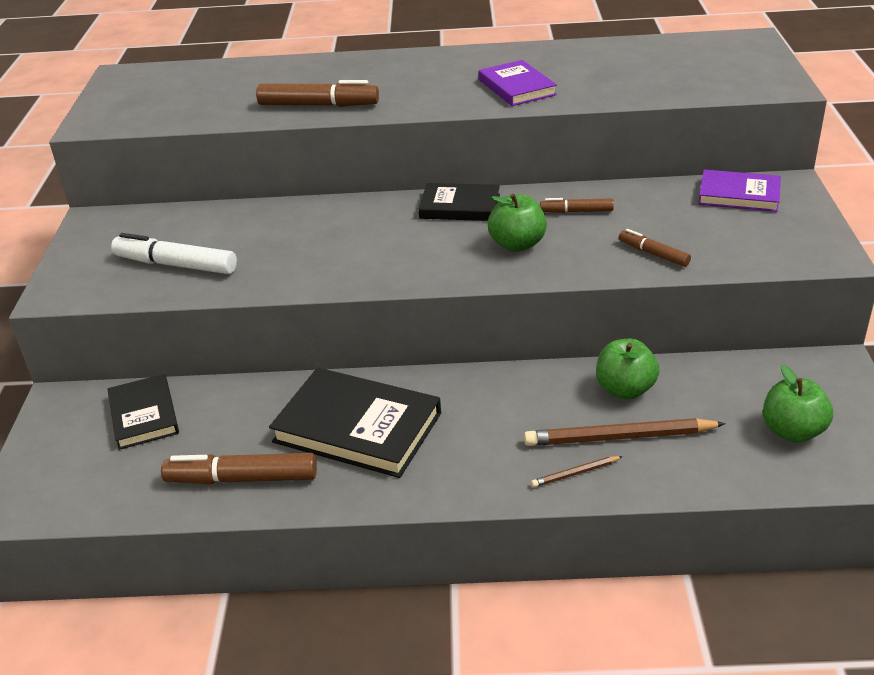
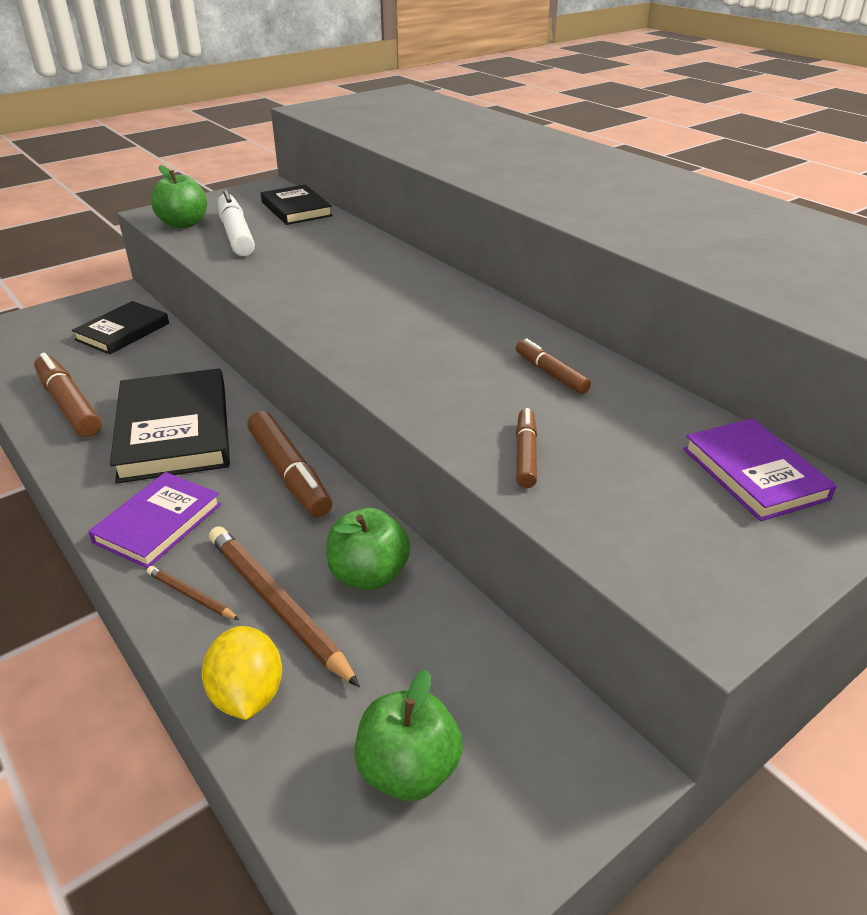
camera: 50 degrees right, 0 degrees up
(318, 105) = (452, 156): brown marker -> brown marker (289, 473)
(460, 206) = (473, 309): black book -> black book (296, 209)
(517, 87) = (632, 214): purple book -> purple book (158, 523)
(517, 244) = (440, 363): green apple -> green apple (183, 224)
(690, 474) = (247, 695): none -> yellow lemon

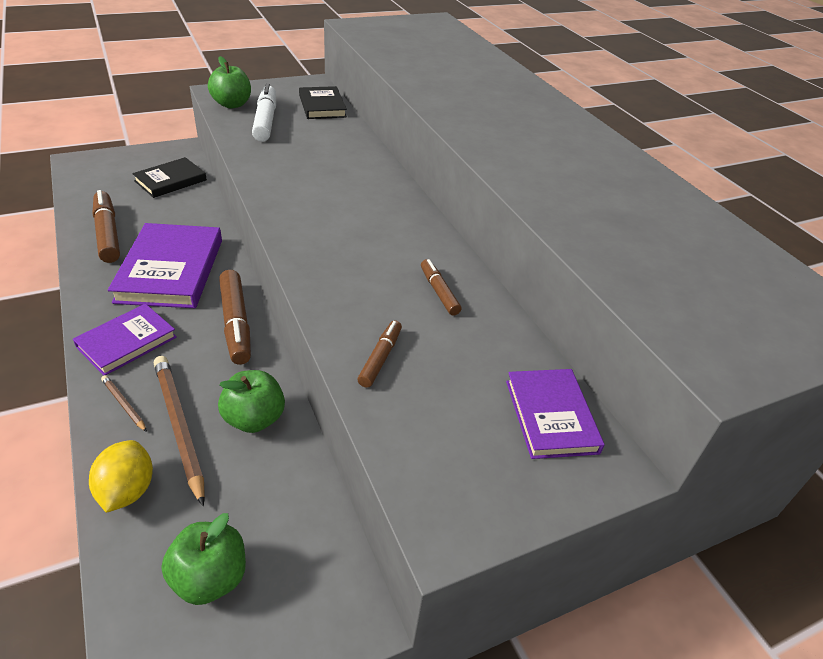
camera: 10 degrees right, 5 degrees up
(174, 431) = (170, 270): black book -> purple book

